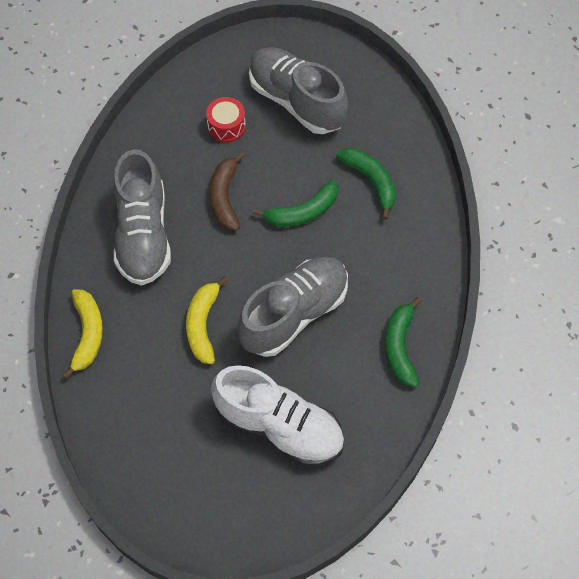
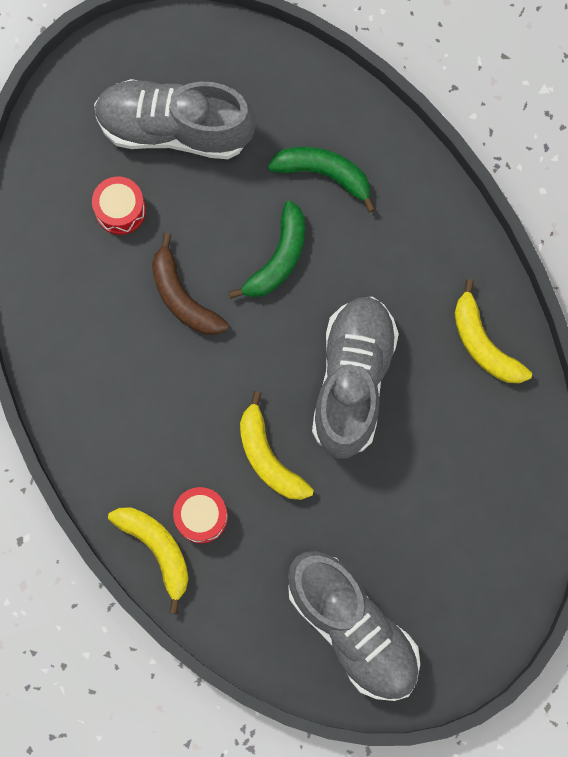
camera: 35 degrees left, 15 degrees up
(131, 333) = (201, 517): none -> red drum
(143, 234) = (128, 399): grey shoe -> grey shoe (352, 628)
(279, 427) = (425, 512): white shoe -> none
(400, 347) = (483, 343): green banana -> yellow banana

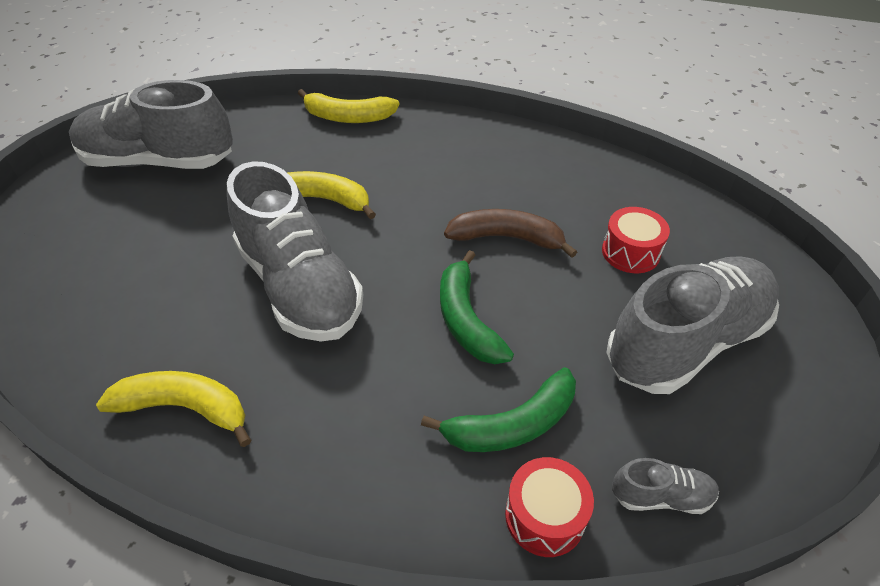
camera: 135 degrees right, 30 degrees down
(201, 517) = (336, 145): red drum -> red drum (544, 516)
(296, 78) = (661, 496): none -> grey shoe

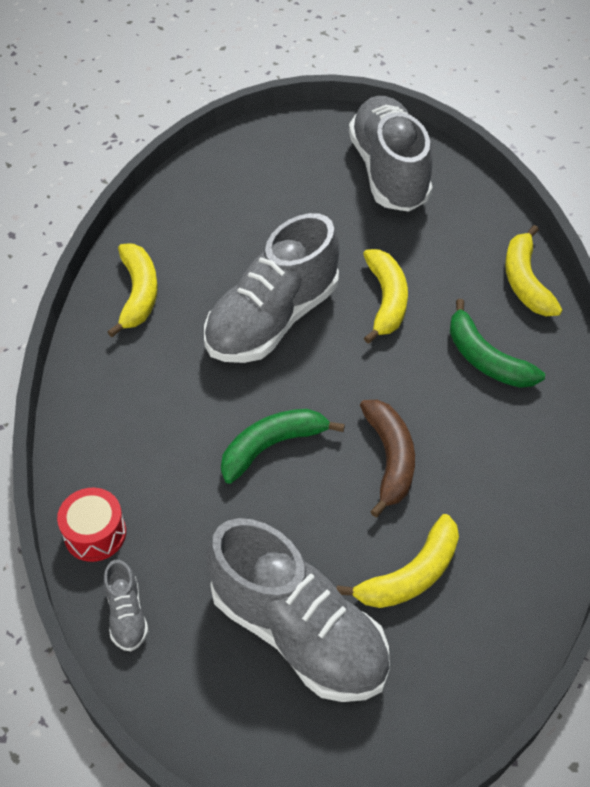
camera: 75 degrees right, 5 degrees up
(512, 424) = (170, 499): green banana -> green banana (485, 358)
(630, 252) = (410, 575): red drum -> yellow banana

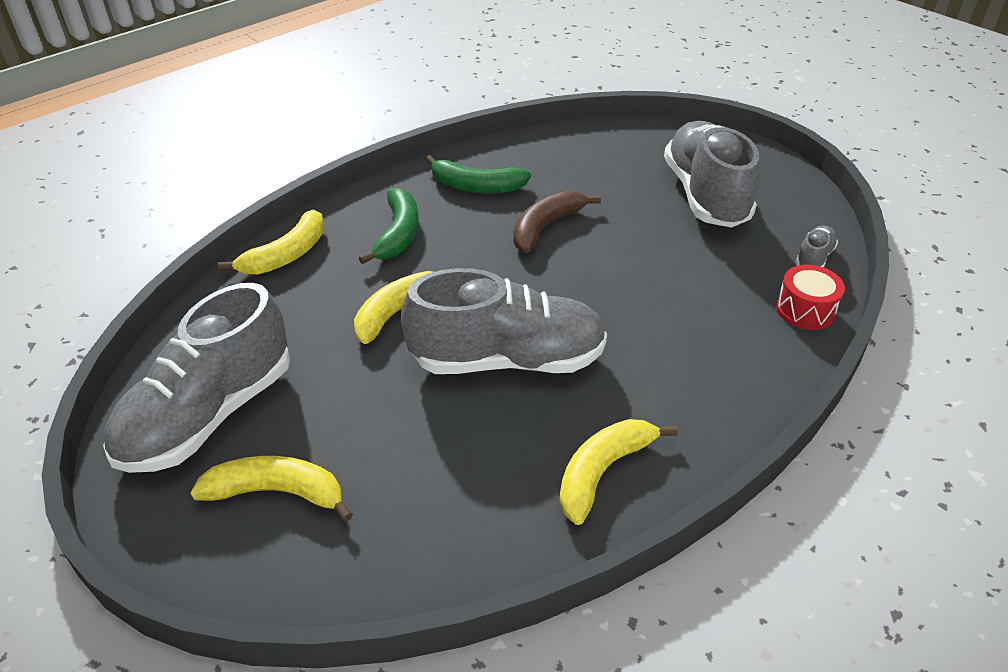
camera: 135 degrees left, 10 degrees down
(272, 446) = (617, 280): green banana -> green banana (476, 186)
(410, 575) = (609, 179): yellow banana -> yellow banana (277, 492)

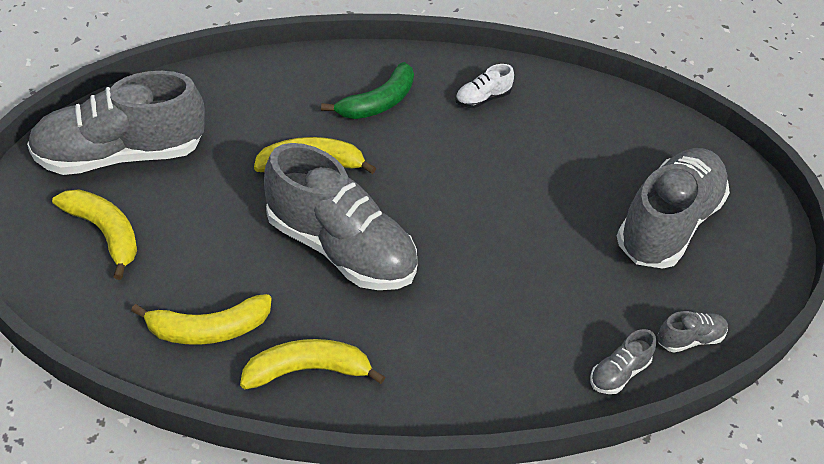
camera: 35 degrees right, 5 degrees up
(286, 255) = (284, 71): yellow banana -> yellow banana (208, 329)
(476, 186) = (482, 99): green banana -> white shoe
(546, 227) = (495, 167): brown banana -> none
(805, 310) = (618, 373): red drum -> grey shoe

